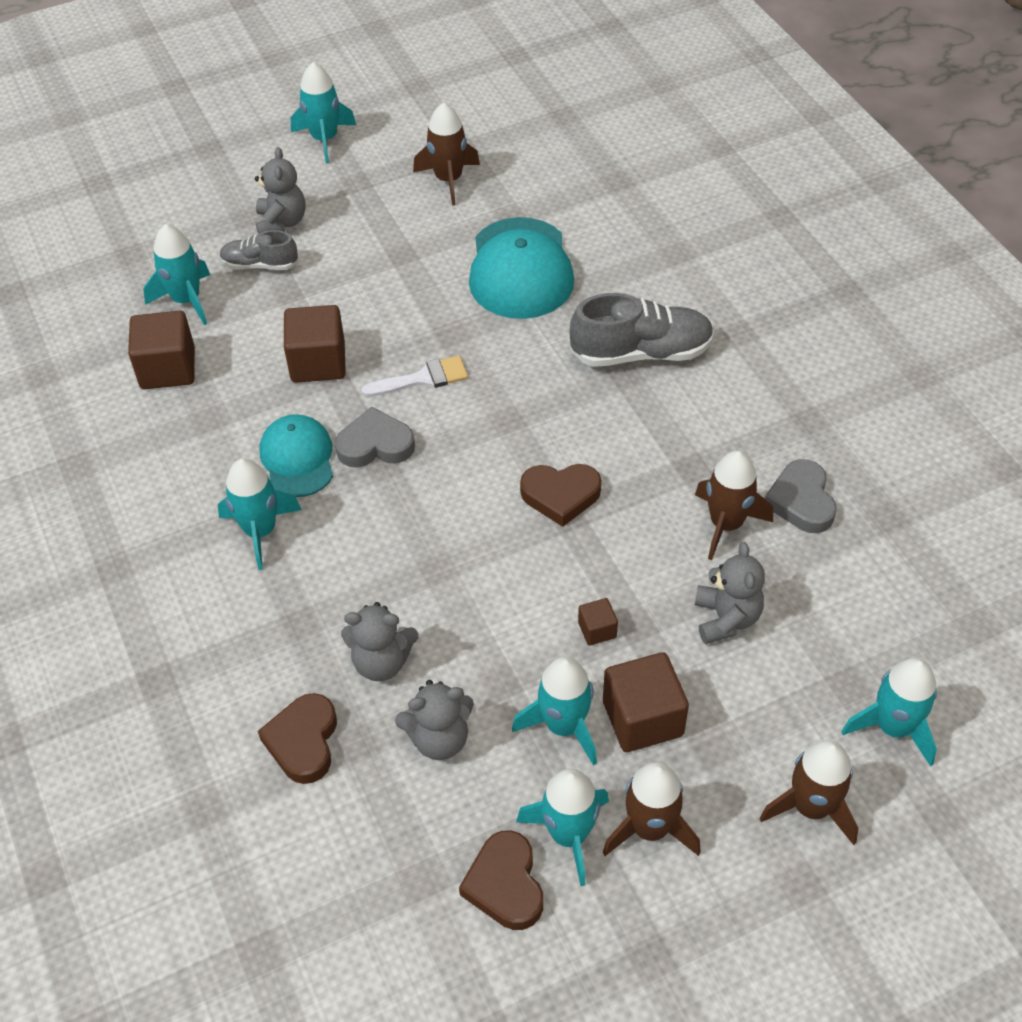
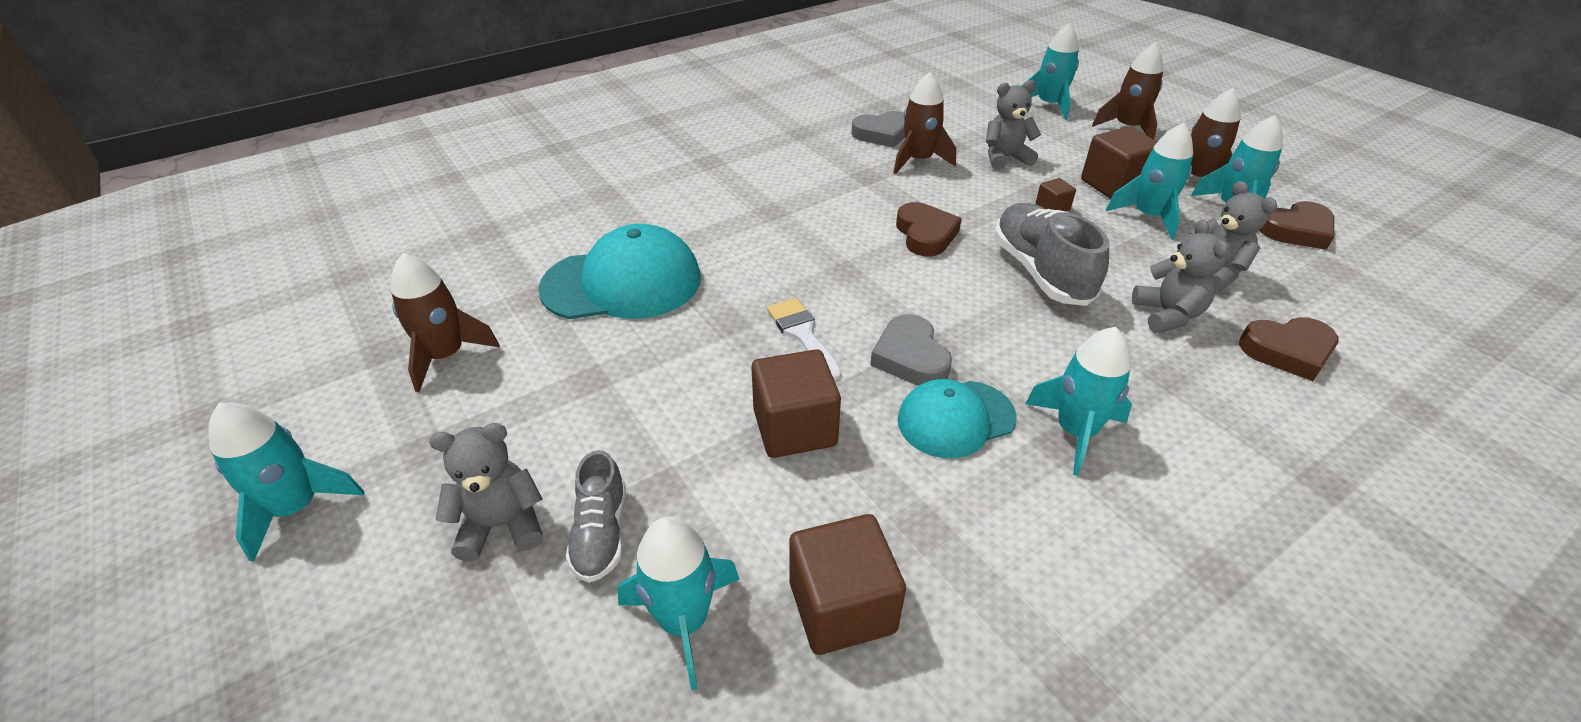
camera: 100 degrees left, 10 degrees down
(641, 353) = (740, 205): grey shoe -> grey shoe (1040, 272)

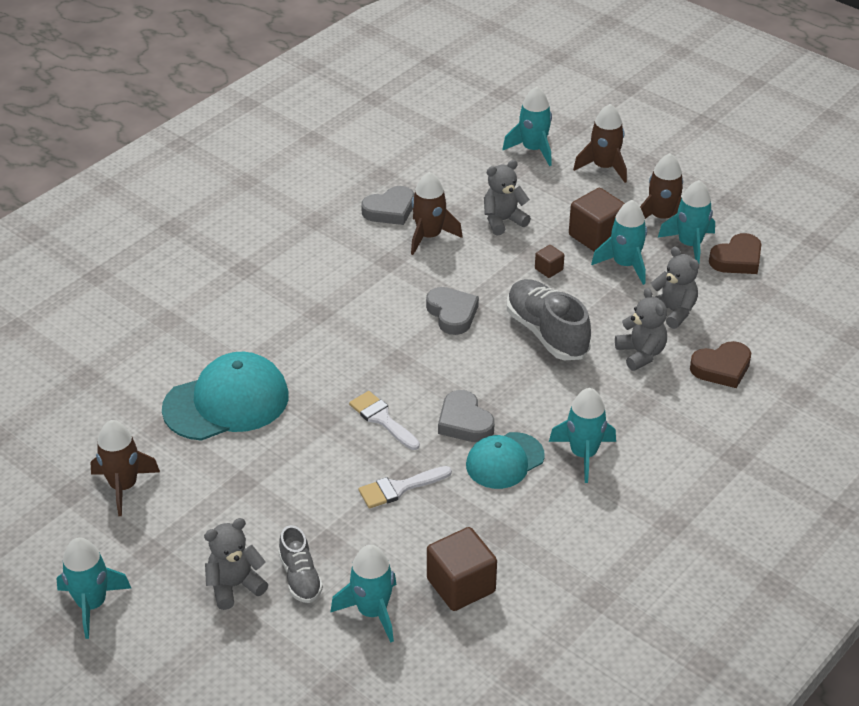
camera: 15 degrees left, 0 degrees up
(795, 428) = (399, 488): brown cube -> white brush
(925, 234) = (452, 314): brown heart -> grey heart

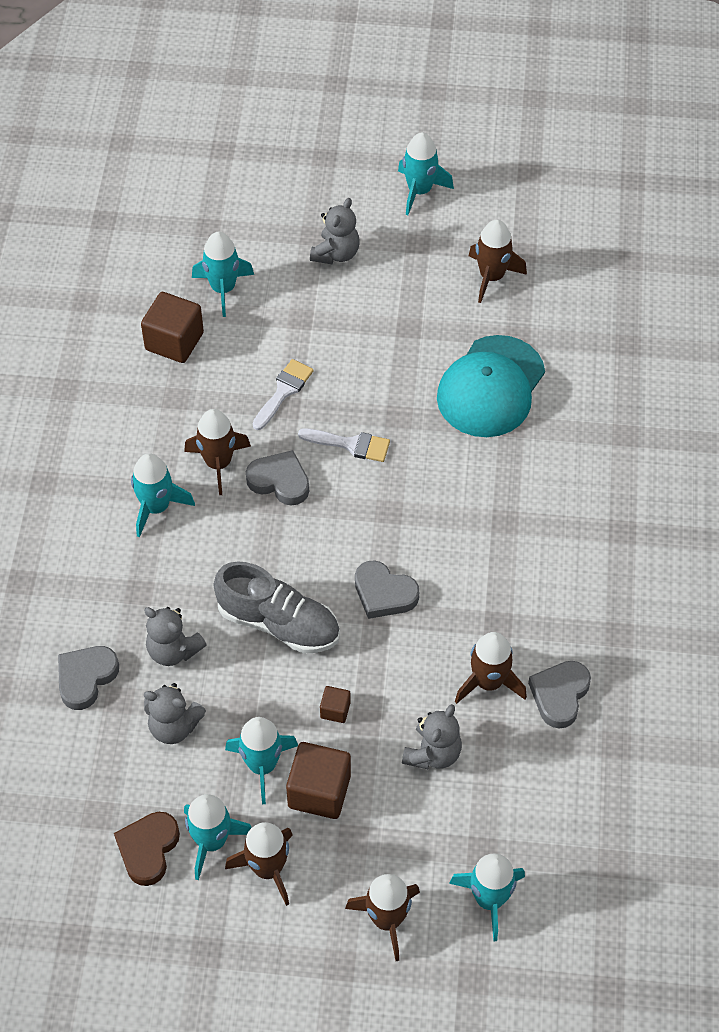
camera: 145 degrees right, 15 degrees up
(300, 577) = (295, 284): grey shoe -> none
(504, 461) = (218, 463): turquoise cap -> brown rocket
(721, 368) = (86, 678): brown heart -> grey heart

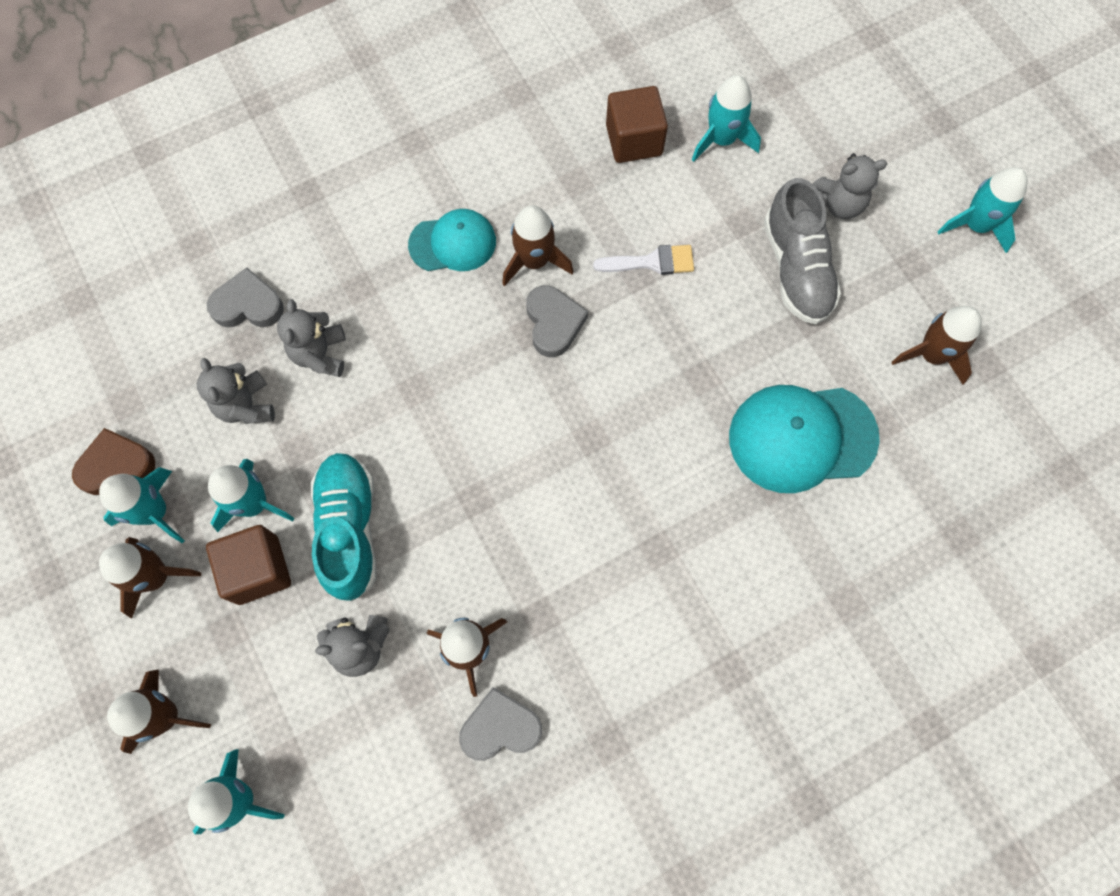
camera: 55 degrees right, 15 degrees up
(156, 507) = (453, 243): turquoise rocket -> turquoise cap
(279, 623) = (406, 421): grey shoe -> grey shoe (796, 269)
(335, 710) = (349, 529): brown cube -> turquoise shoe
(350, 444) = (638, 356): white brush -> none
(384, 593) = (500, 491): grey heart -> none

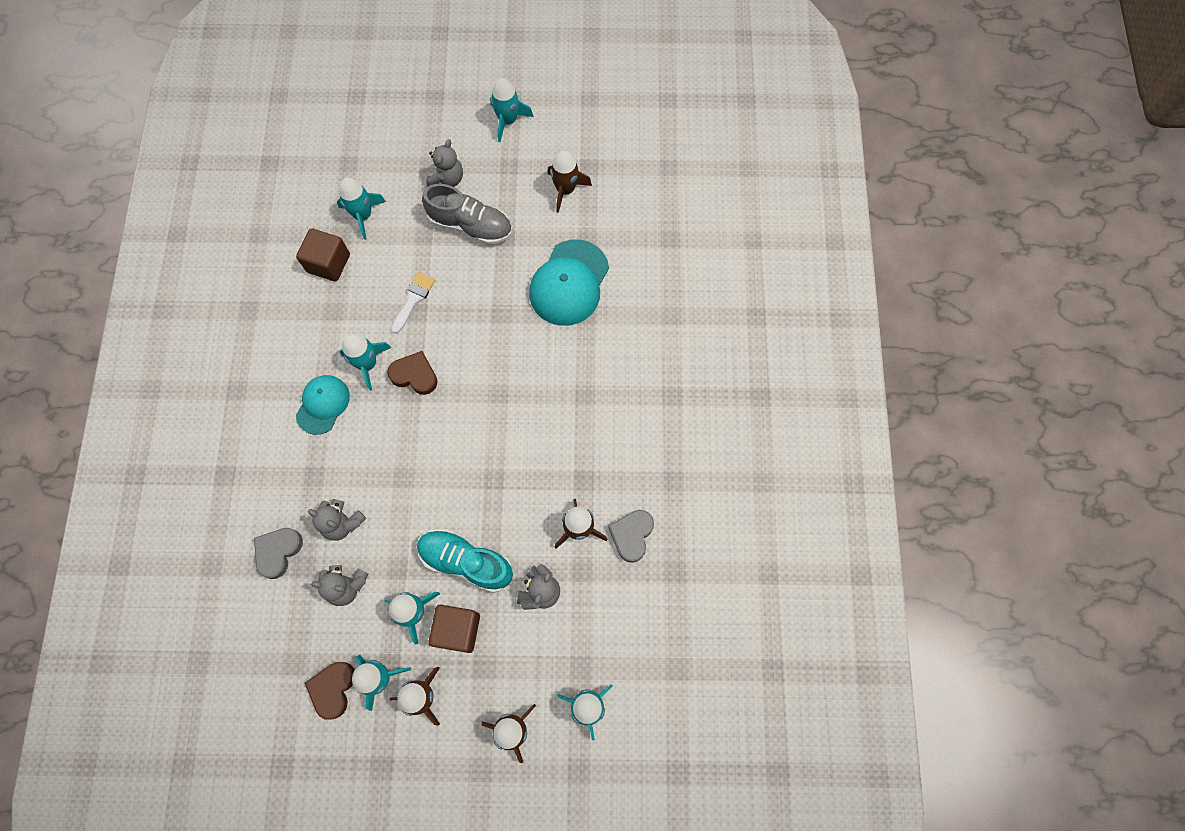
camera: 60 degrees left, 0 degrees up
(534, 261) = (367, 364): brown rocket -> turquoise rocket
(553, 323) = (415, 375): grey heart -> brown heart

